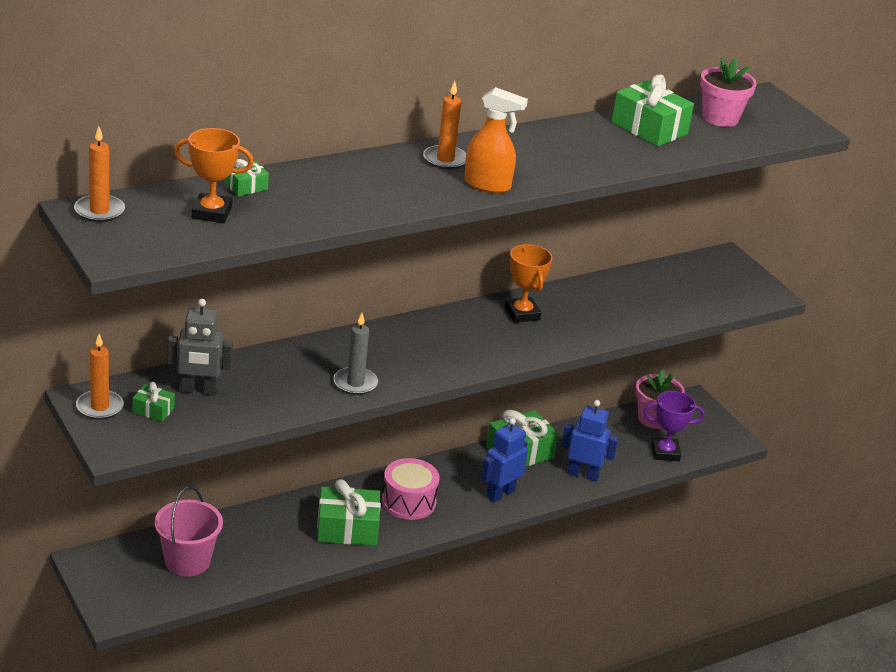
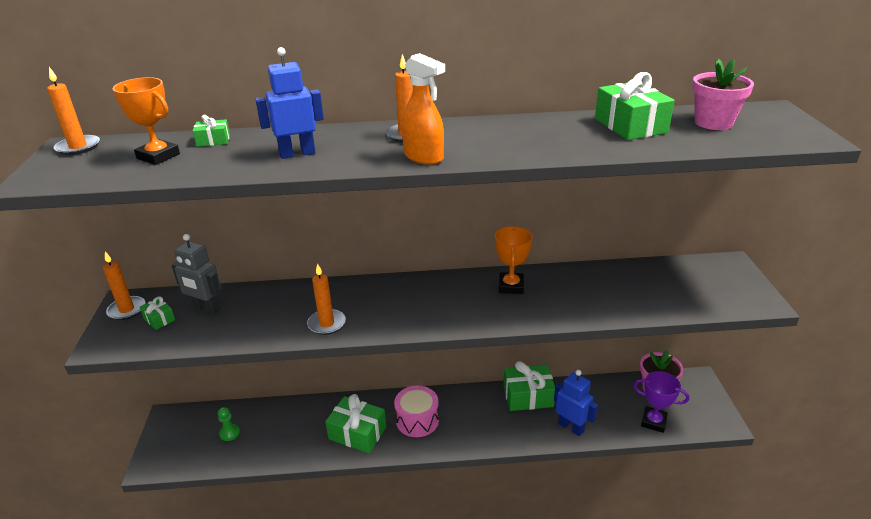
camera: 30 degrees right, 0 degrees up
(187, 561) = (229, 433): pink bucket -> green pawn
(355, 383) = (327, 324): grey candle -> orange candle
(500, 494) = (492, 429): blue robot -> blue robot (297, 153)

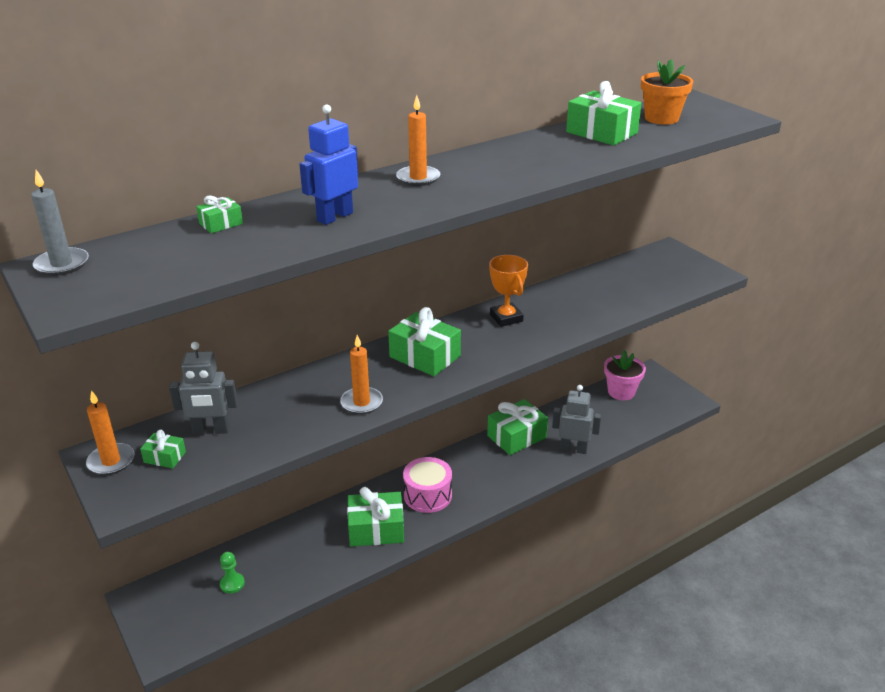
camera: 30 degrees left, 0 degrees up
(78, 147) = (62, 264): orange candle -> grey candle
(158, 156) = (182, 251): orange trophy -> none
(411, 300) = (425, 356): none -> green gift
(424, 157) = (462, 194): orange spray bottle -> none
(571, 427) = (573, 449): blue robot -> grey robot
(653, 422) = (637, 420): purple trophy -> none
(713, 123) = (661, 118): pink flower pot -> orange flower pot

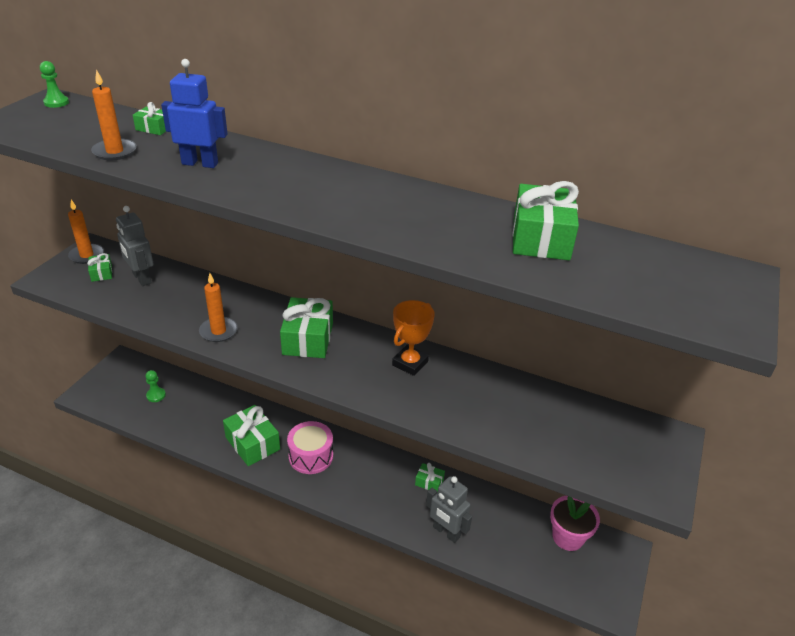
camera: 55 degrees right, 5 degrees up
(62, 264) = (56, 103): grey candle -> green pawn
(418, 178) = (312, 175): orange candle -> orange candle (115, 152)
(516, 437) = (429, 482): green gift -> green gift, size x0.50
(573, 449) = (446, 532): grey robot -> grey robot turned 150 degrees clockwise
(661, 118) = (640, 266): orange flower pot -> none

